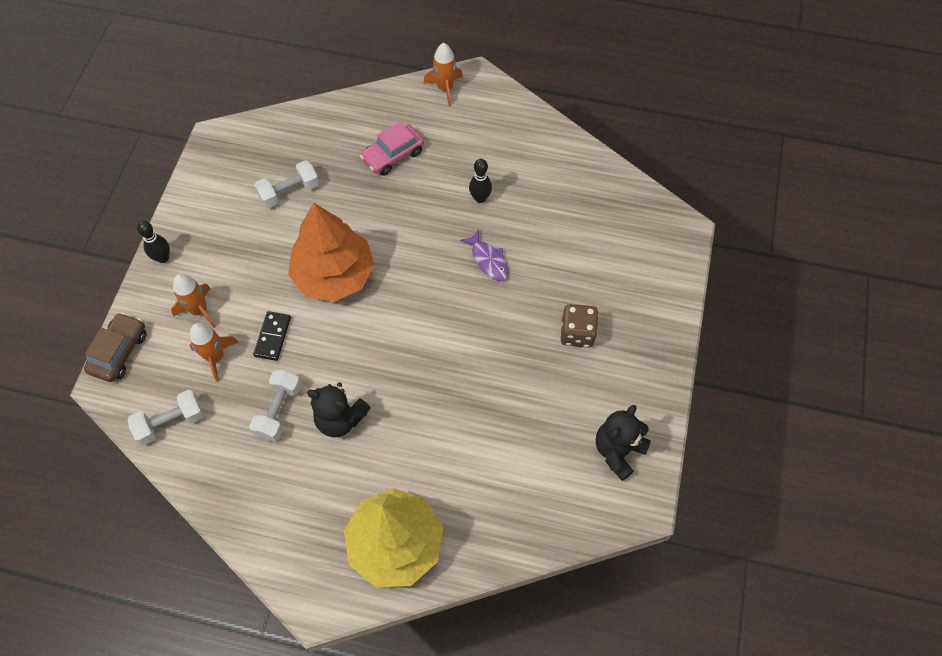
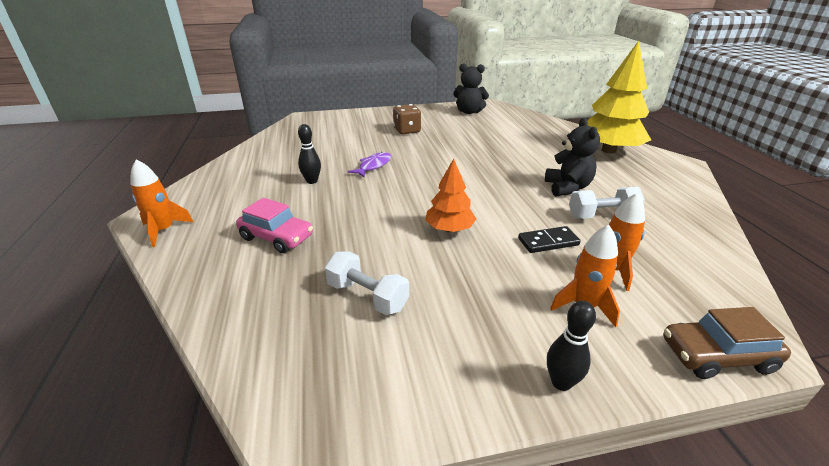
camera: 115 degrees left, 30 degrees down
(171, 422) = (705, 271): white dumbbell -> none
(334, 274) = (449, 229): orange tree -> orange tree, size x0.55

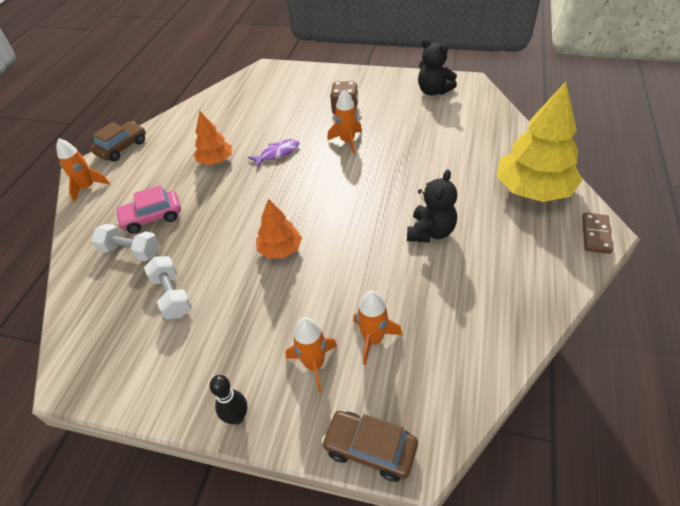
camera: 30 degrees right, 15 degrees up
(185, 191) = (122, 147): none -> brown car
(277, 237) = (152, 217): pink car -> pink car turned 105 degrees clockwise
(312, 181) = (215, 160): black bowling pin -> orange tree
(431, 148) = (347, 141): none -> orange rocket
(548, 242) = (348, 291): black domino -> none
(602, 215) = (428, 277): white dumbbell -> white dumbbell (131, 251)
(680, 165) = (595, 234): none -> brown domino

